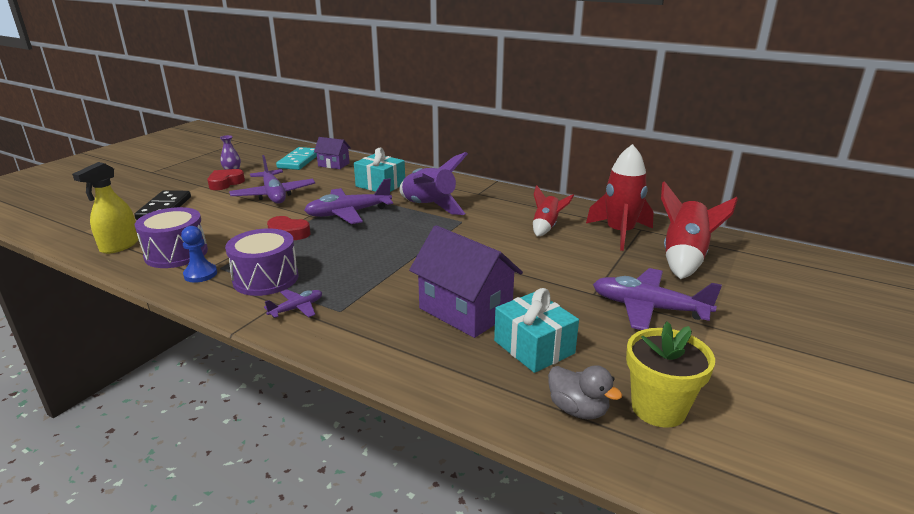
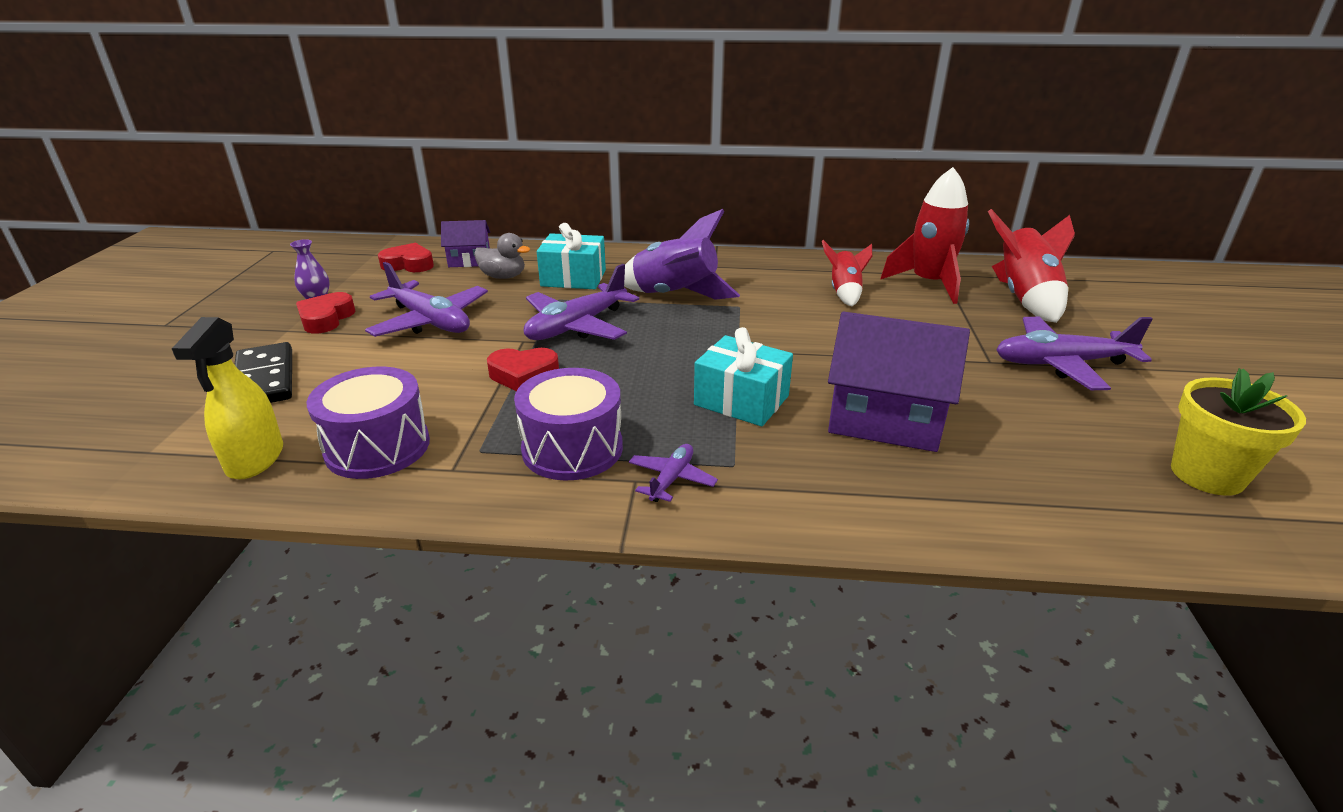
camera: 25 degrees left, 5 degrees up
(200, 274) = (460, 469): blue pawn -> none
(299, 161) = (408, 264): turquoise domino -> red heart
(534, 347) = (1011, 443): turquoise gift -> turquoise gift (741, 400)
(578, 409) = (1142, 503): grey duck -> grey duck (503, 277)

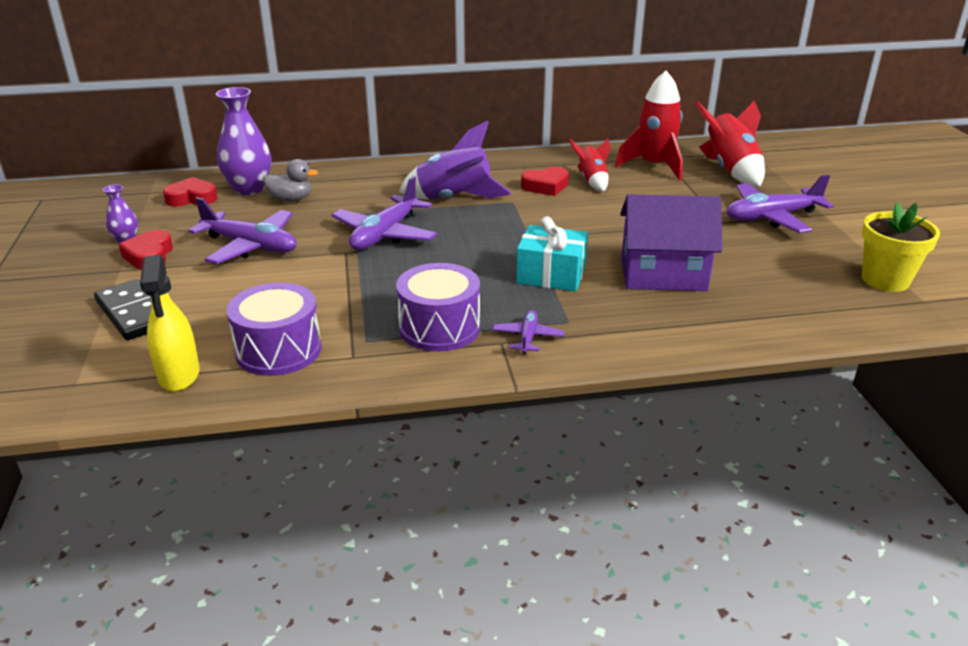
camera: 15 degrees left, 0 degrees up
(469, 261) = (249, 189): purple house -> purple vase
(523, 375) = (364, 279): red heart -> red heart (545, 186)
(573, 278) = (356, 194): turquoise gift -> none

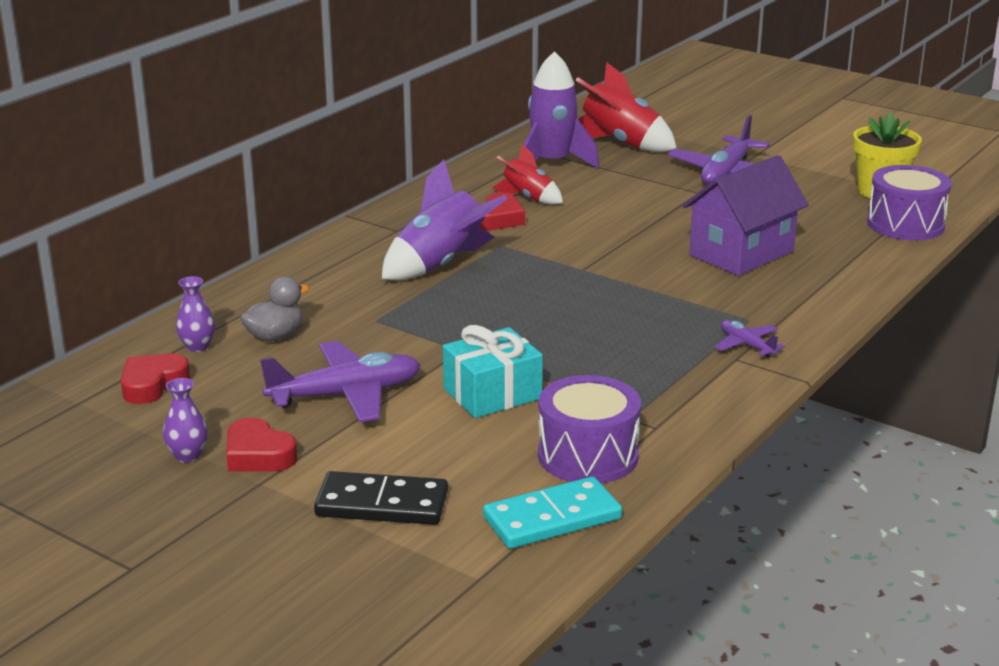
camera: 45 degrees left, 5 degrees down
(179, 375) = (552, 518): yellow spray bottle -> turquoise domino
(249, 189) = (197, 347): purple vase -> purple vase, size x0.51
(385, 234) = (452, 324): purple plane -> none
(439, 328) = (671, 372): purple drum -> purple drum (905, 224)
(551, 275) = (664, 291): turquoise gift -> turquoise gift (492, 394)
(654, 166) = (552, 163): red rocket -> purple rocket

